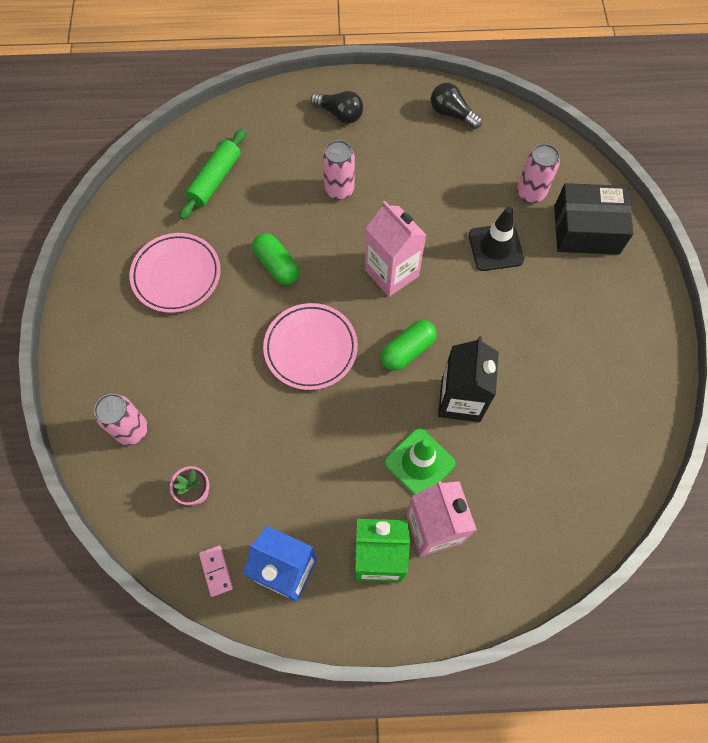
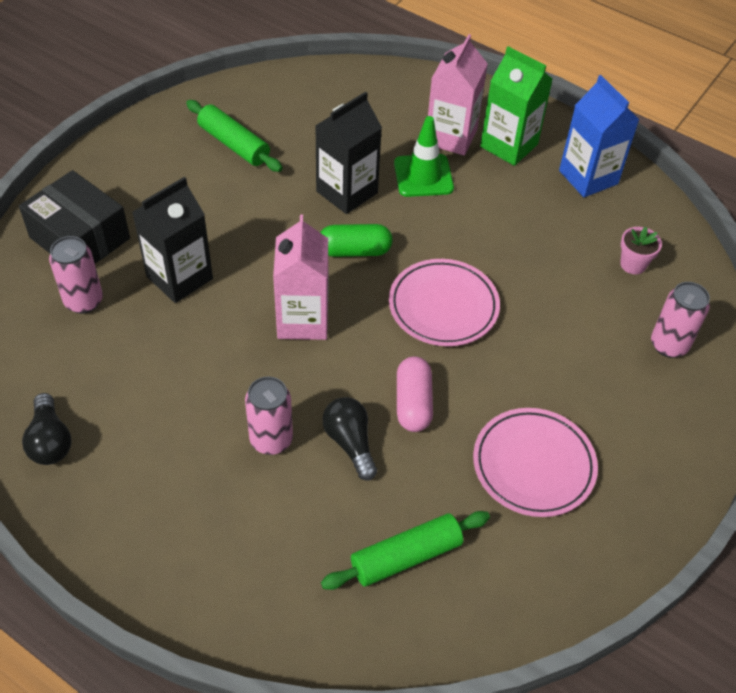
camera: 145 degrees left, 15 degrees down
(216, 571) = (647, 207): pink domino -> none
(277, 265) = (413, 403): green capsule -> pink capsule
(339, 114) = (175, 538): black light bulb -> black light bulb (350, 443)
(495, 247) = (179, 277): black traffic cone -> black carton
(584, 382) = (234, 144): none -> green rolling pin

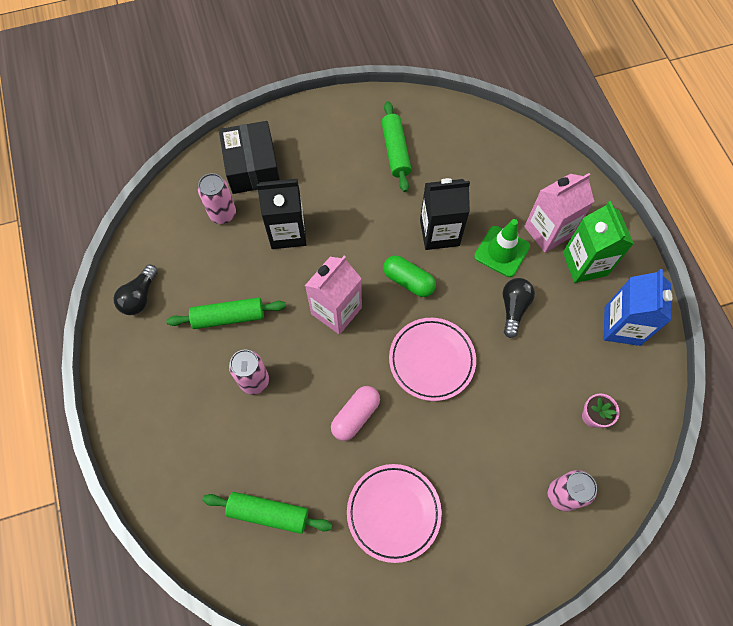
camera: 40 degrees right, 15 degrees up
(183, 396) = (228, 317): none -> green rolling pin
(350, 443) = (296, 416): black light bulb -> black light bulb (513, 308)

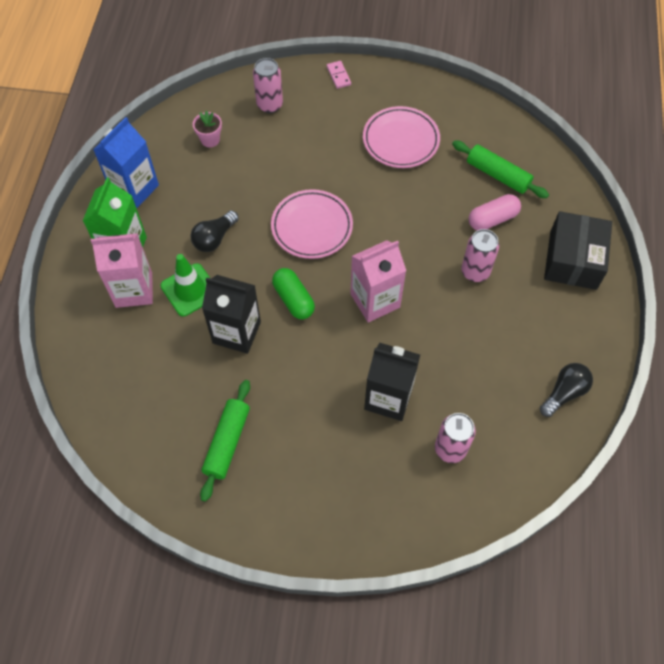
camera: 155 degrees left, 5 degrees down
(228, 317) = (480, 336): green rolling pin -> none
(252, 167) = (396, 494): black box -> black box (573, 260)
(355, 416) = (398, 212): pink capsule -> pink capsule (492, 219)
(511, 580) = (338, 76): none -> pink domino

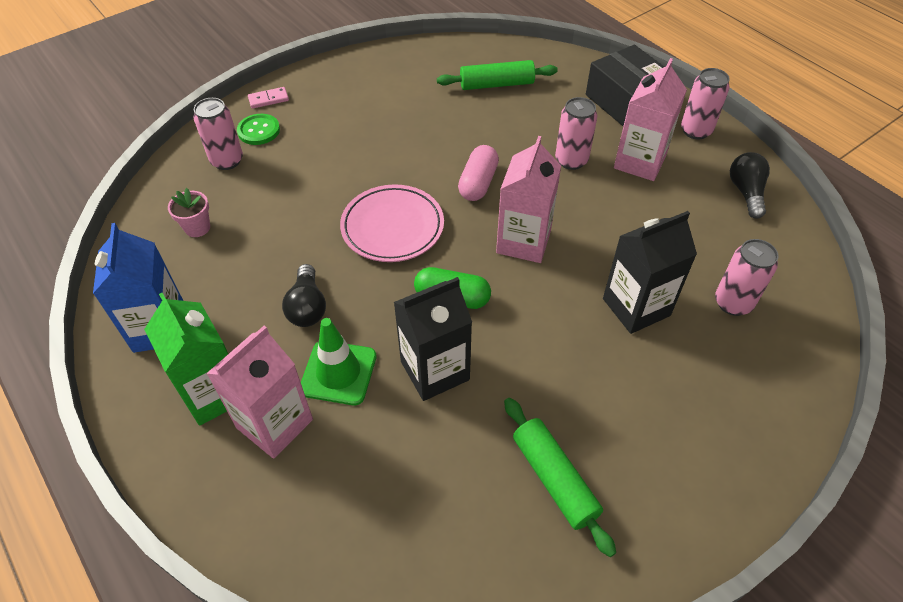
camera: 45 degrees left, 10 degrees down
(309, 96) = (259, 131): none -> green button
(338, 76) = (268, 99): pink domino -> pink domino turned 45 degrees counterclockwise
(401, 140) = (386, 111): pink plate -> none
(492, 219) = (534, 116): pink capsule -> pink capsule (478, 183)
(520, 311) = (639, 162): none -> pink carton
(593, 321) = (695, 131): none -> pink can

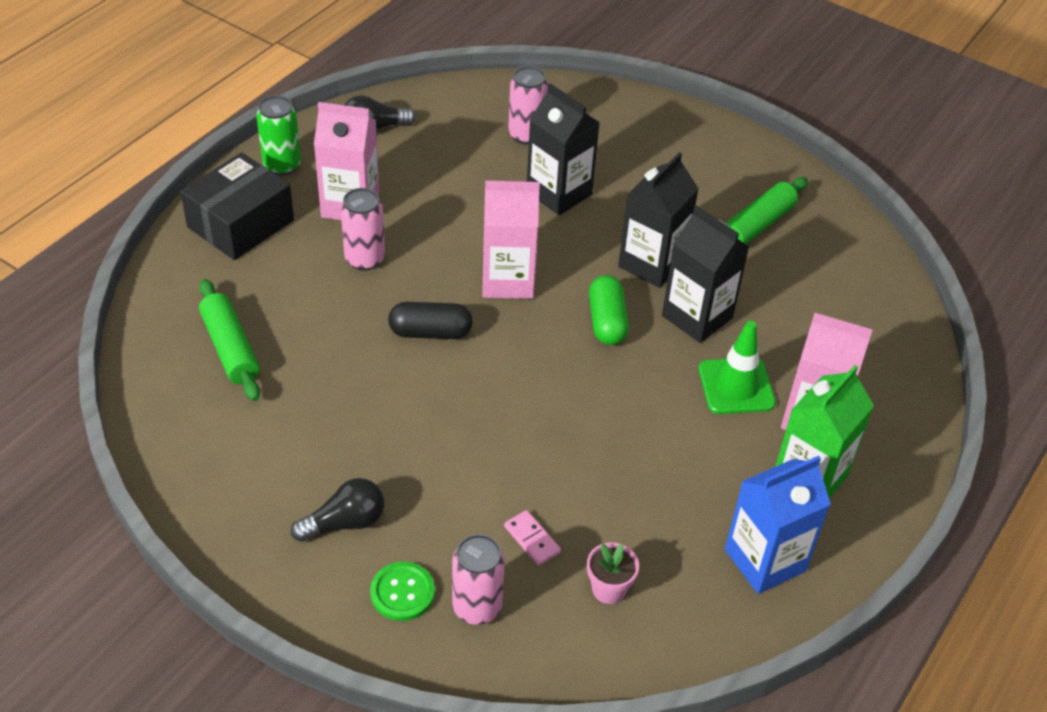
camera: 110 degrees left, 5 degrees down
(268, 99) = (327, 607): pink domino -> pink domino (532, 539)
(307, 307) = (673, 435): black light bulb -> black light bulb (345, 522)
(392, 227) = (530, 393): pink plate -> none
(478, 183) = (430, 332): pink capsule -> black capsule
(517, 355) = (651, 264): none -> black carton
(695, 131) = (282, 165): pink can -> green can

